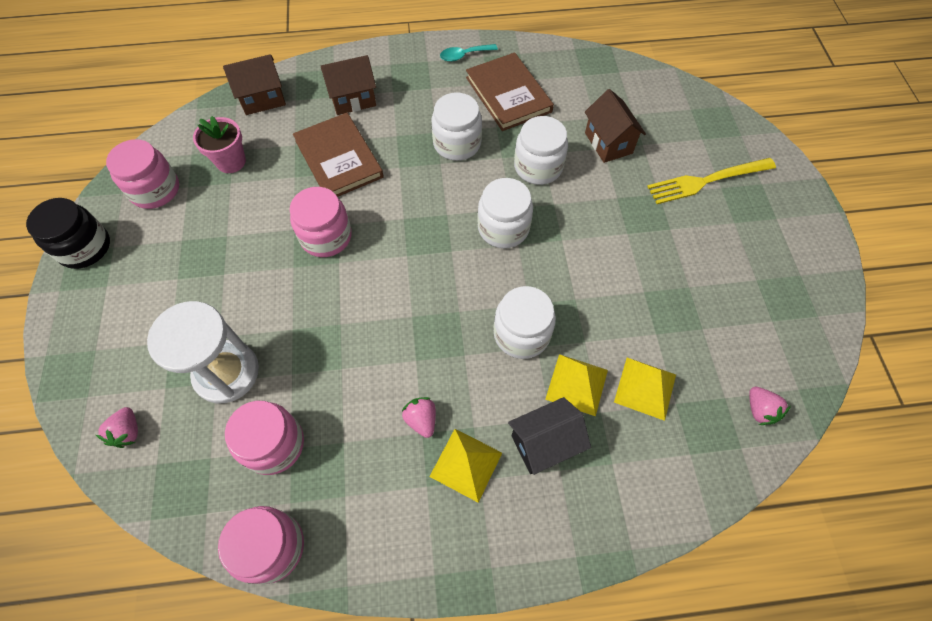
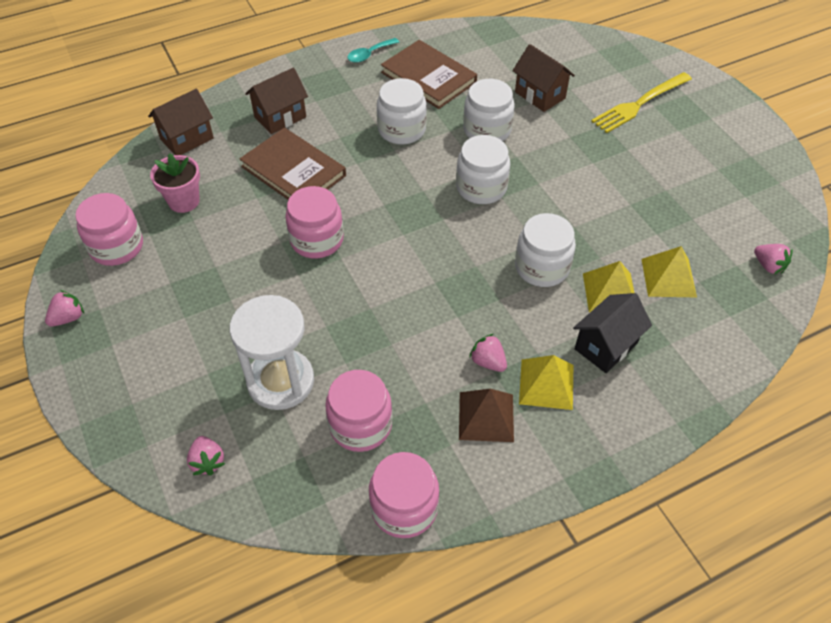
camera: 20 degrees left, 10 degrees down
(85, 247) = (68, 318): black jar -> pink strawberry
(392, 478) = (486, 416): none -> brown pyramid

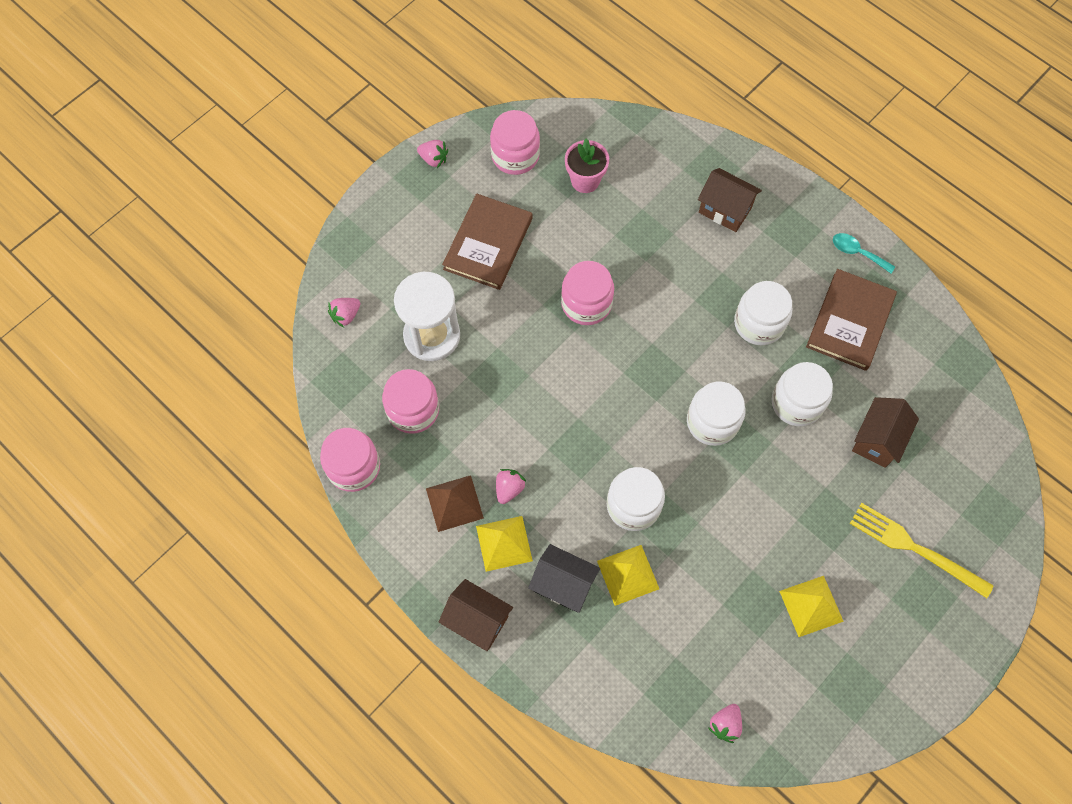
camera: 70 degrees right, 15 degrees up
(187, 139) = (660, 147): brown house -> brown house (477, 620)
(293, 171) = (660, 251): brown book -> brown book (488, 244)
(668, 277) = (668, 626): yellow pyramid -> yellow pyramid (811, 606)

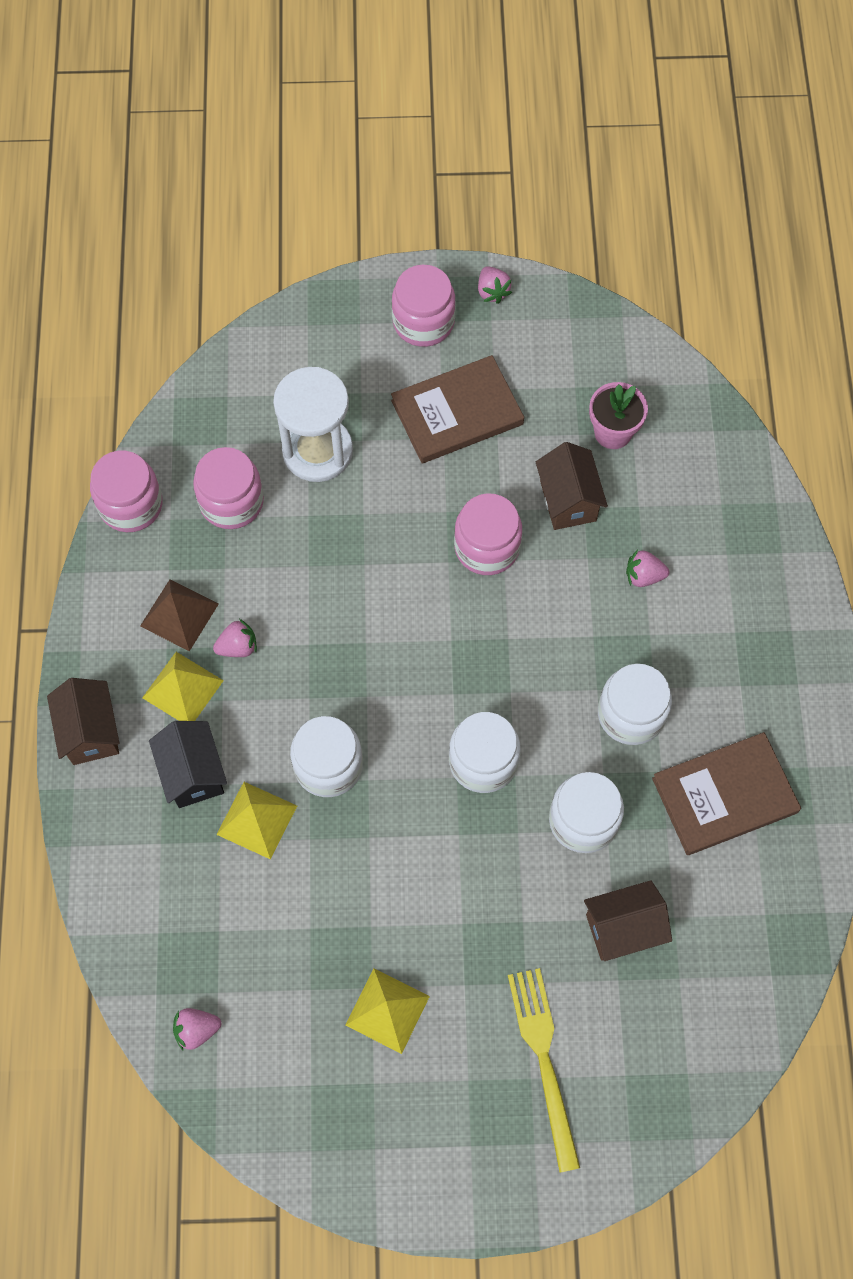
camera: 45 degrees right, 0 degrees up
(346, 315) = (264, 367): pink strawberry -> pink strawberry (643, 576)
(515, 156) = (572, 352): pink jar -> pink jar (423, 322)
(725, 210) = (719, 579): brown house -> brown house (568, 500)
(857, 253) = (809, 738): turquoise spoon -> none

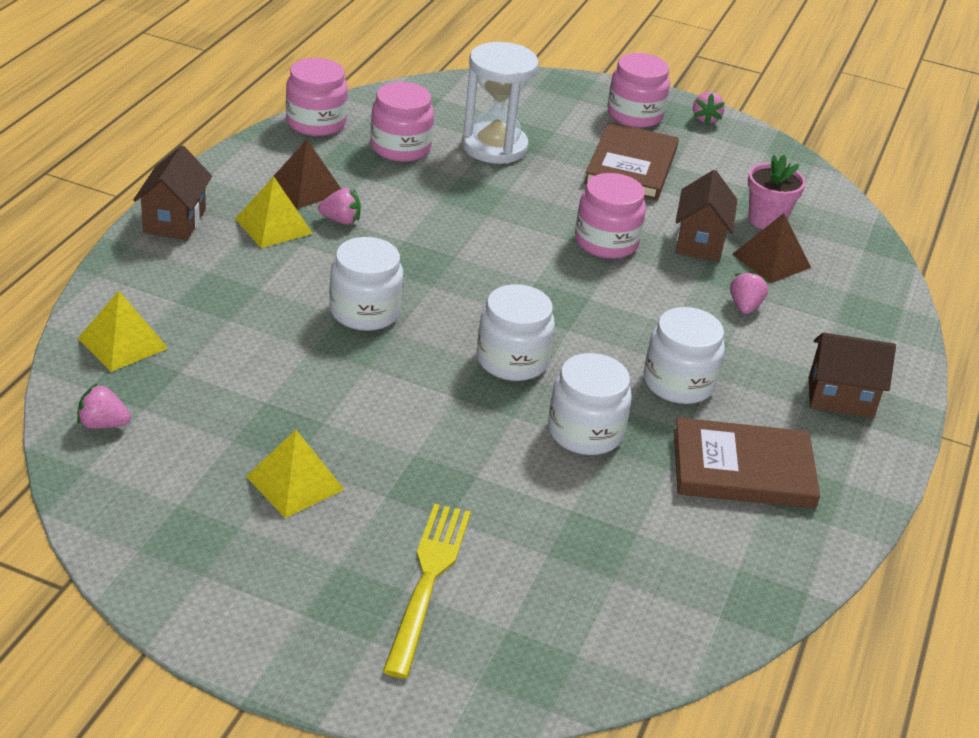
camera: 20 degrees right, 30 degrees down
(193, 773) = (241, 273): black house -> none
(257, 820) = (273, 319): yellow pyramid -> yellow pyramid (123, 343)
(457, 412) = (631, 166): brown book -> brown book turned 75 degrees counterclockwise
(623, 928) = (577, 519): brown house -> brown house (840, 398)
(640, 494) = (771, 261): none -> brown pyramid
(643, 576) = (745, 306): pink strawberry -> pink strawberry turned 75 degrees clockwise

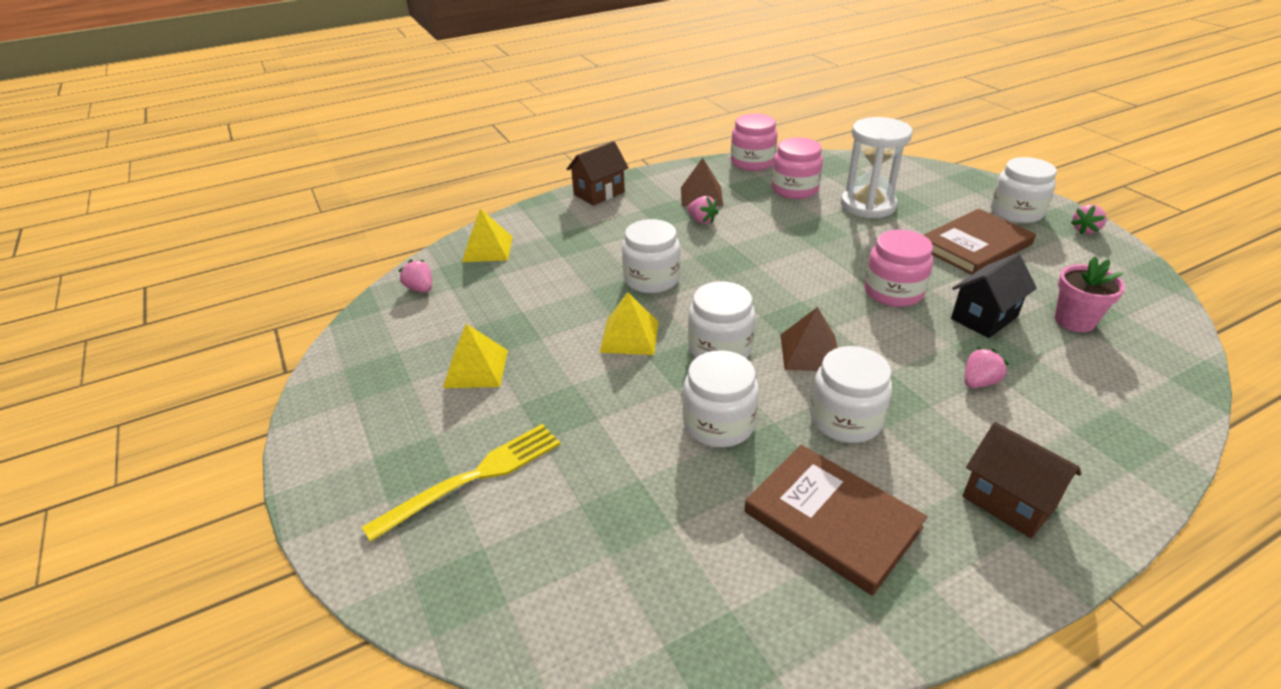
camera: 45 degrees right, 0 degrees up
(273, 226) = (654, 212): yellow pyramid -> yellow pyramid (629, 336)
(635, 115) = (1016, 212): pink jar -> white jar
(700, 242) = (984, 318): brown house -> black house
(771, 261) = (1046, 354): brown pyramid -> brown pyramid (810, 352)

